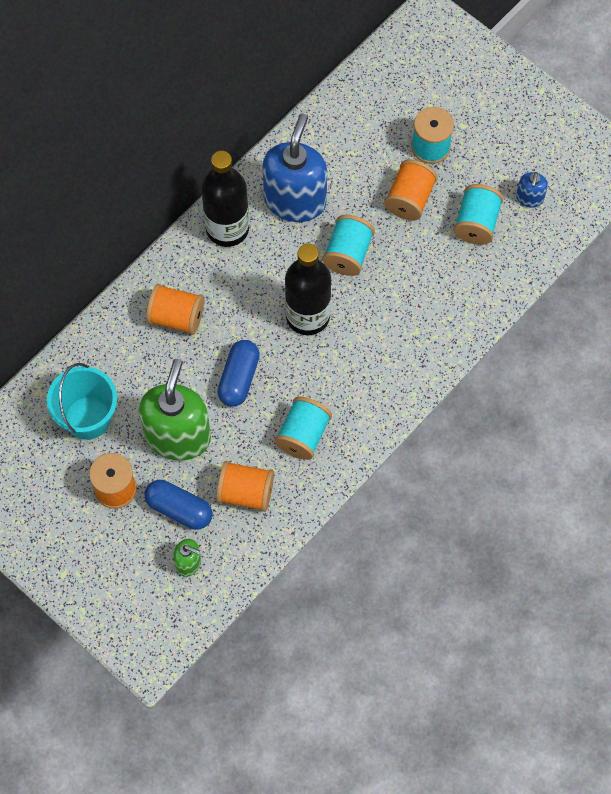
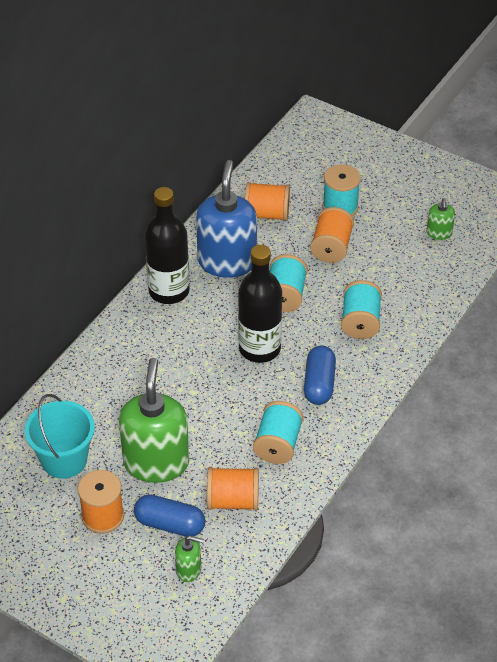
camera: 10 degrees left, 20 degrees down
(176, 317) = (135, 366): orange spool -> orange spool (267, 214)
(239, 378) = (205, 407): blue capsule -> blue capsule (319, 384)
(476, 223) = (396, 257): turquoise spool -> turquoise spool (360, 322)
(529, 198) = (439, 233): blue soap dispenser -> green soap dispenser

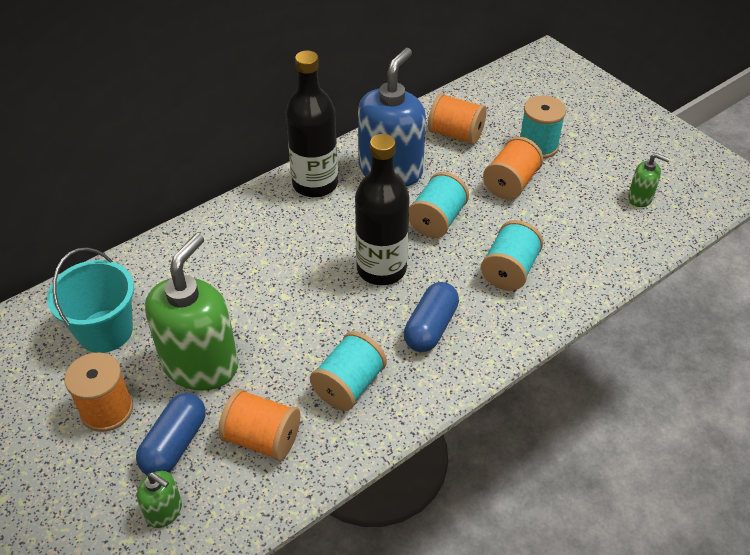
camera: 20 degrees right, 0 degrees up
(170, 524) = (175, 444): blue capsule -> blue capsule turned 75 degrees clockwise
(439, 233) = (640, 198): green soap dispenser -> green soap dispenser turned 90 degrees counterclockwise

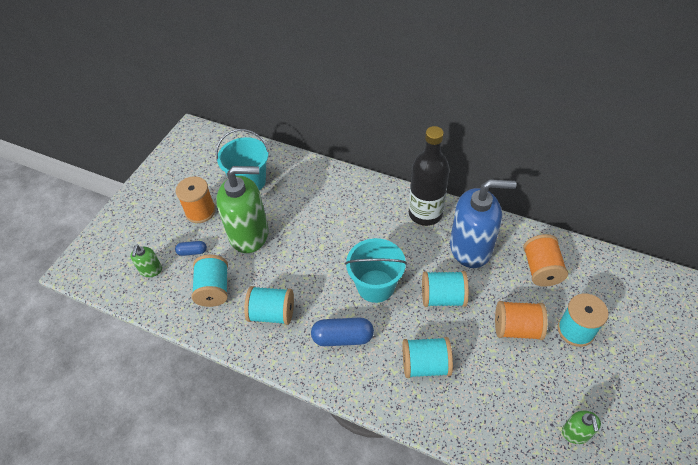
camera: 65 degrees right, 5 degrees up
(175, 444) = (192, 252): blue capsule -> blue capsule, size x0.56
(262, 438) = (214, 289): orange spool -> turquoise spool
(381, 269) = (375, 286): black bottle -> turquoise bucket

